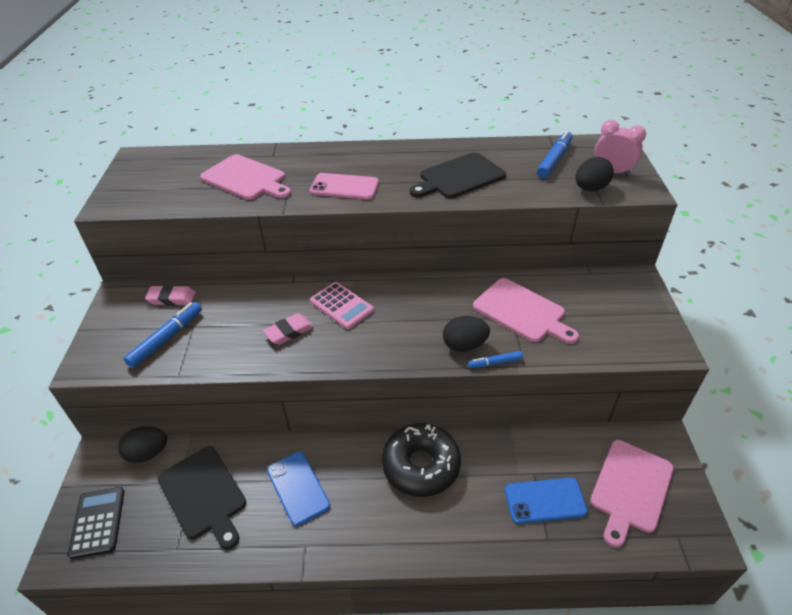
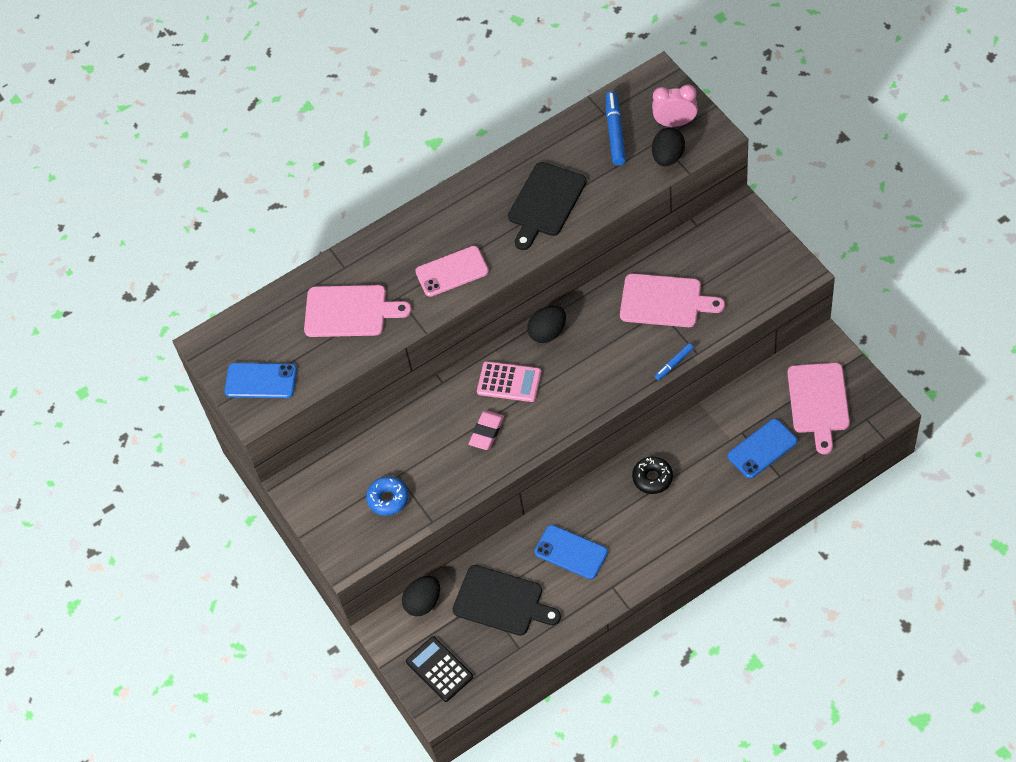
camera: 25 degrees left, 15 degrees up
(137, 190) = (261, 381): none -> blue phone
(166, 338) = (388, 499): blue marker -> blue donut
(171, 298) = (349, 462): pink eraser -> none
(421, 465) = (652, 478): black donut -> black donut, size x0.56
(464, 345) = (640, 361): black egg -> black egg (548, 332)

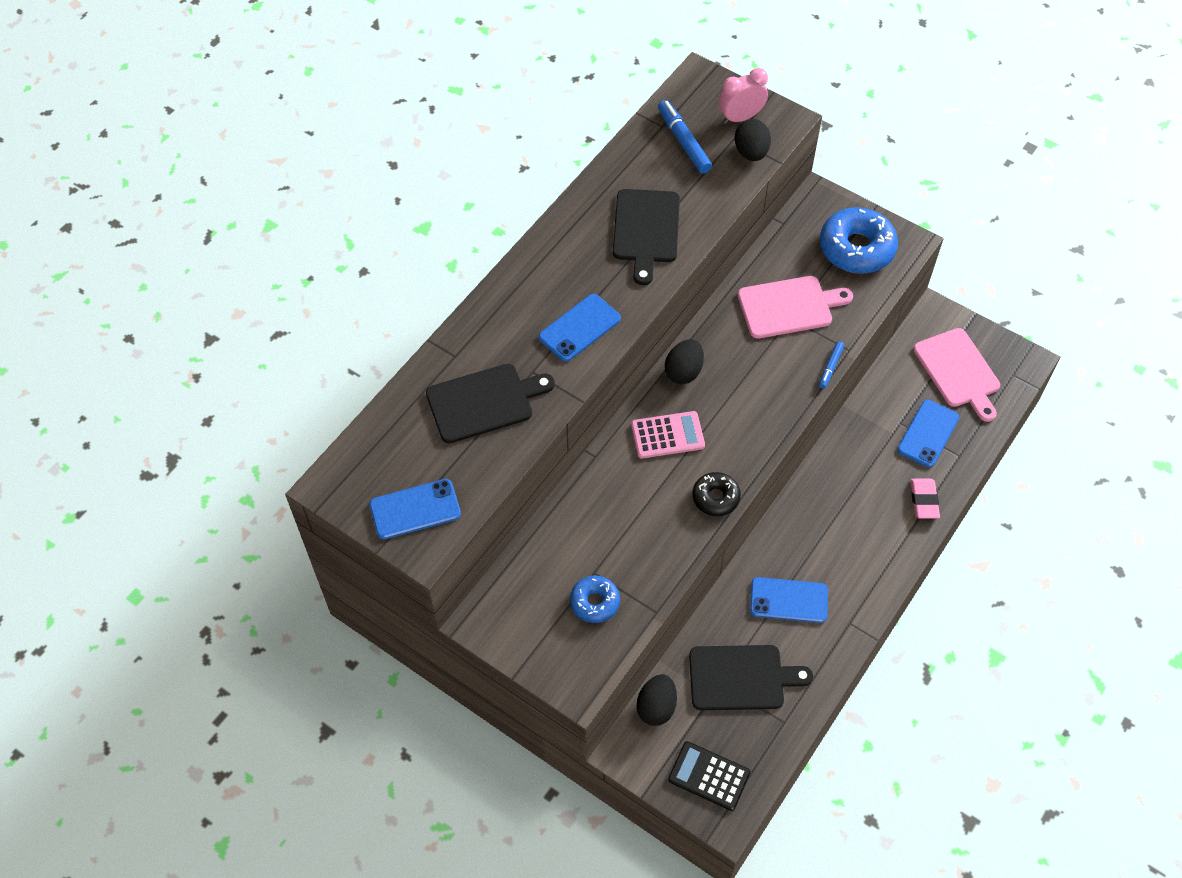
camera: 30 degrees left, 0 degrees up
(350, 311) = (484, 402): pink cutting board -> black cutting board
(452, 271) = (579, 328): pink phone -> blue phone
(486, 432) = (669, 495): pink eraser -> pink eraser (924, 500)
(652, 478) = (834, 496): black donut -> black donut (715, 498)
(750, 265) = (856, 248): none -> blue donut

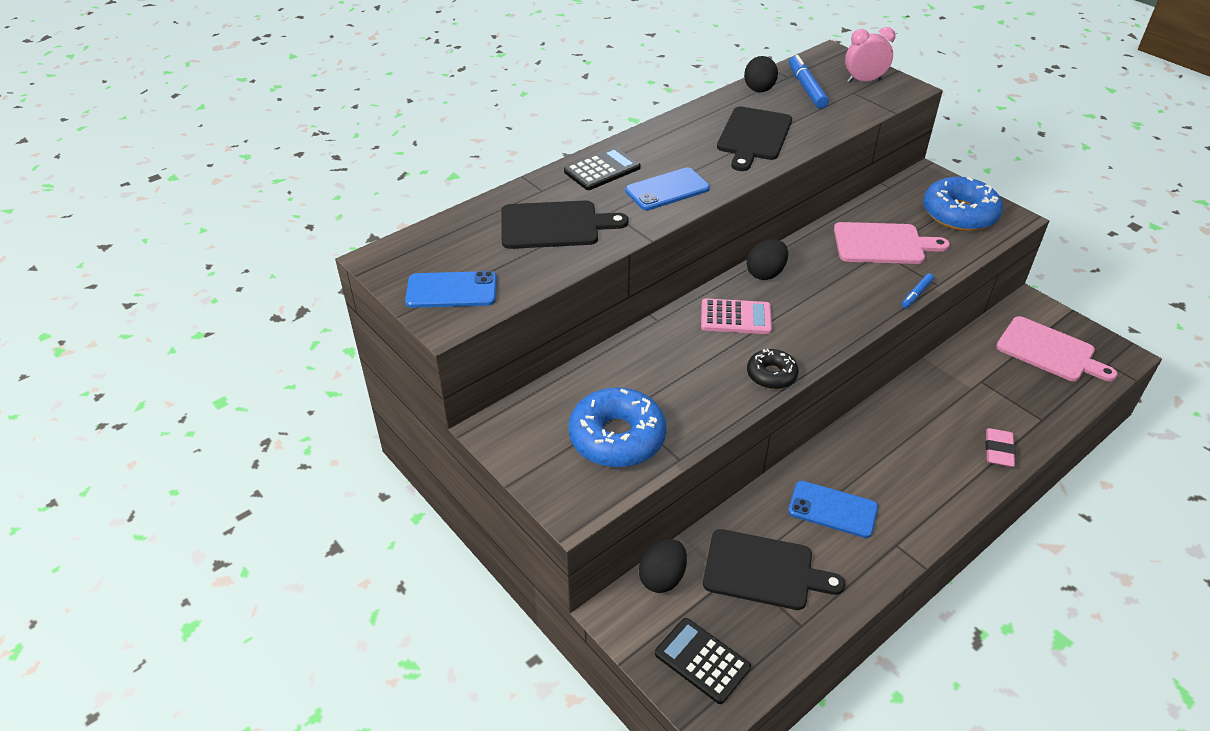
camera: 15 degrees right, 15 degrees down
(507, 313) = (602, 170): none -> black calculator
(594, 602) = (617, 438): blue donut -> blue donut, size x1.79
(751, 152) = (868, 103): black egg -> black egg (759, 90)
(928, 433) = (1010, 395): blue phone -> none
(958, 371) = (1049, 351): pink cutting board -> pink cutting board turned 45 degrees counterclockwise

